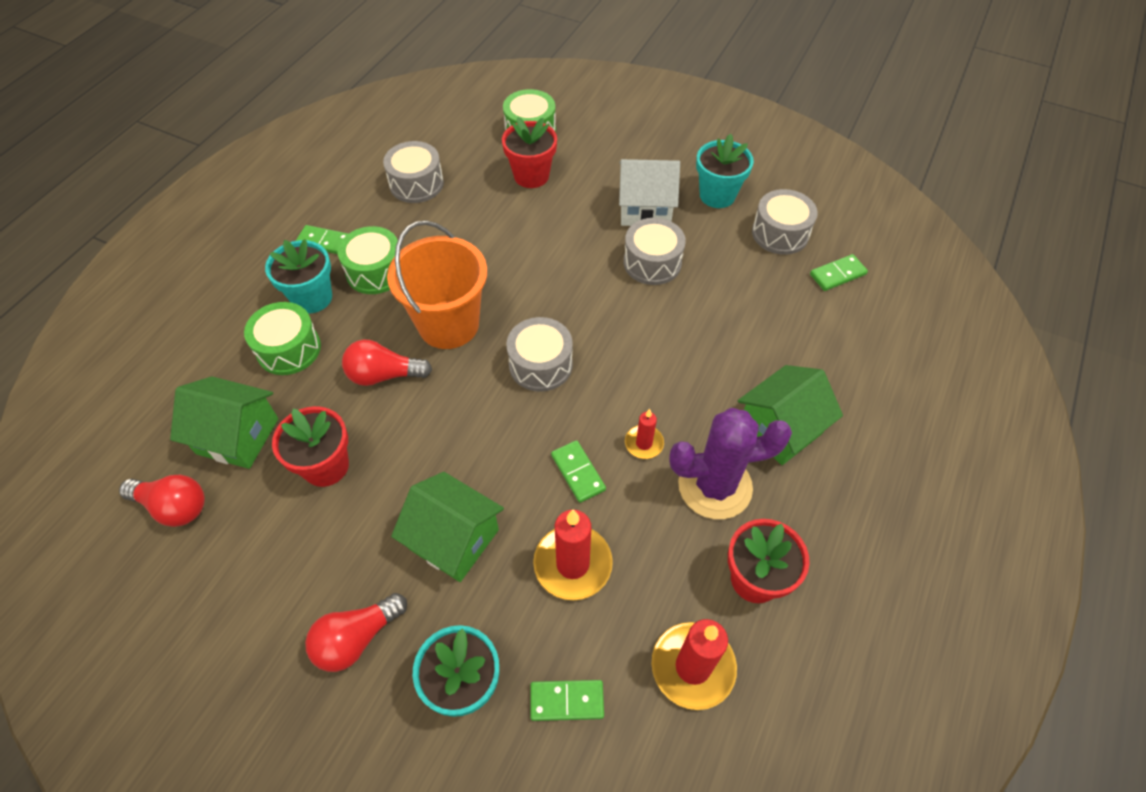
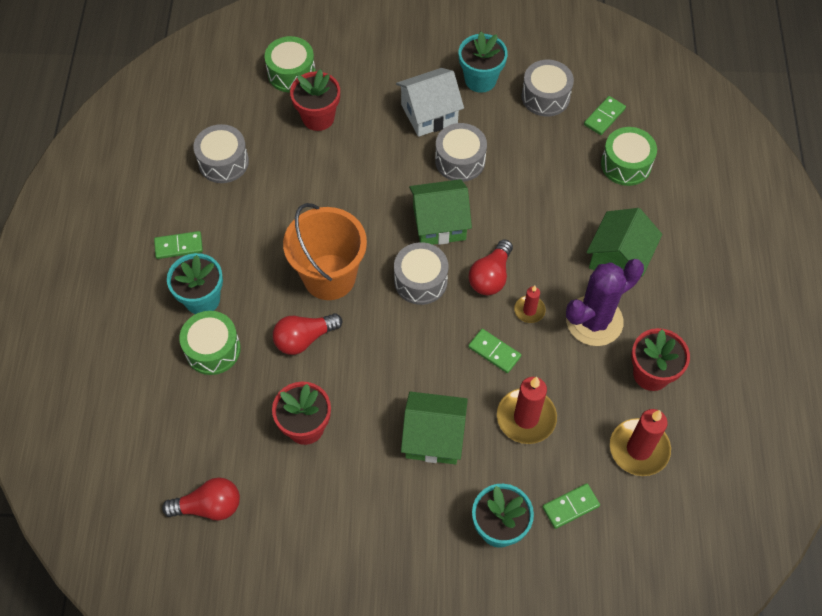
camera: 25 degrees left, 5 degrees up
(237, 436) = (220, 434): green house -> green house (439, 223)
(356, 638) = (407, 533): red light bulb -> red light bulb (490, 276)
(375, 271) = (240, 255): green drum -> green drum (626, 164)

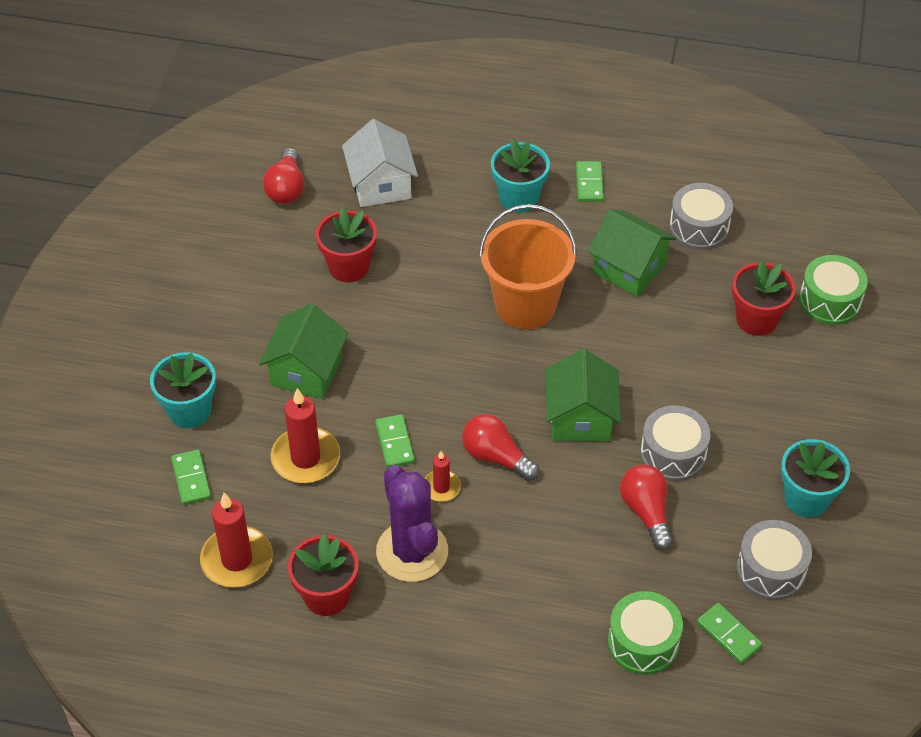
camera: 100 degrees right, 10 degrees down
(213, 349) = (456, 202): green drum -> none
(304, 339) = (451, 276): red light bulb -> red light bulb (646, 512)
(420, 281) = (503, 388): grey drum -> none
(429, 114) = (752, 433): white house -> white house (380, 185)
(494, 352) = (395, 443): green domino -> green domino turned 60 degrees counterclockwise
(619, 259) = (494, 599): green house -> green house (629, 268)

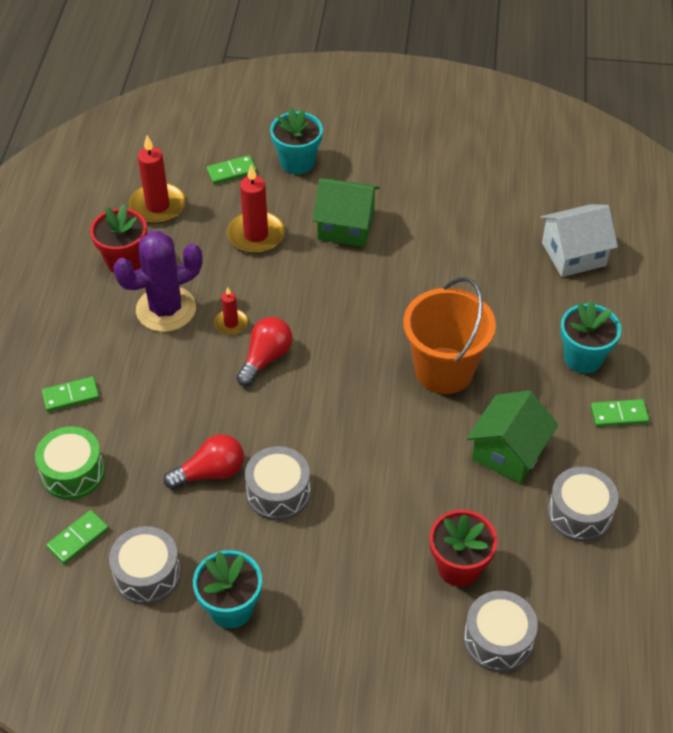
camera: 85 degrees right, 0 degrees up
(286, 188) = (552, 191): red light bulb -> none
(349, 267) = (467, 242): red flower pot -> none
(395, 443) = (275, 289): green domino -> green domino (71, 396)
(580, 418) = (315, 418): green house -> none
(830, 301) = (498, 640): green drum -> grey drum

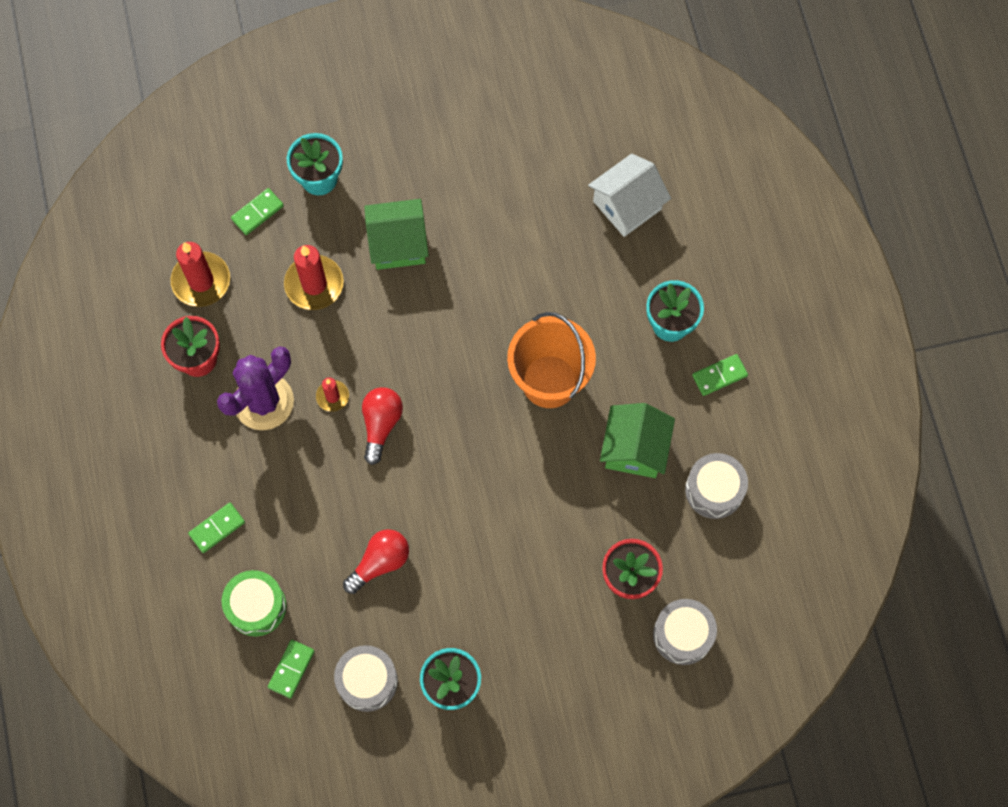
camera: 20 degrees left, 20 degrees up
(278, 493) = (448, 562): grey drum -> none

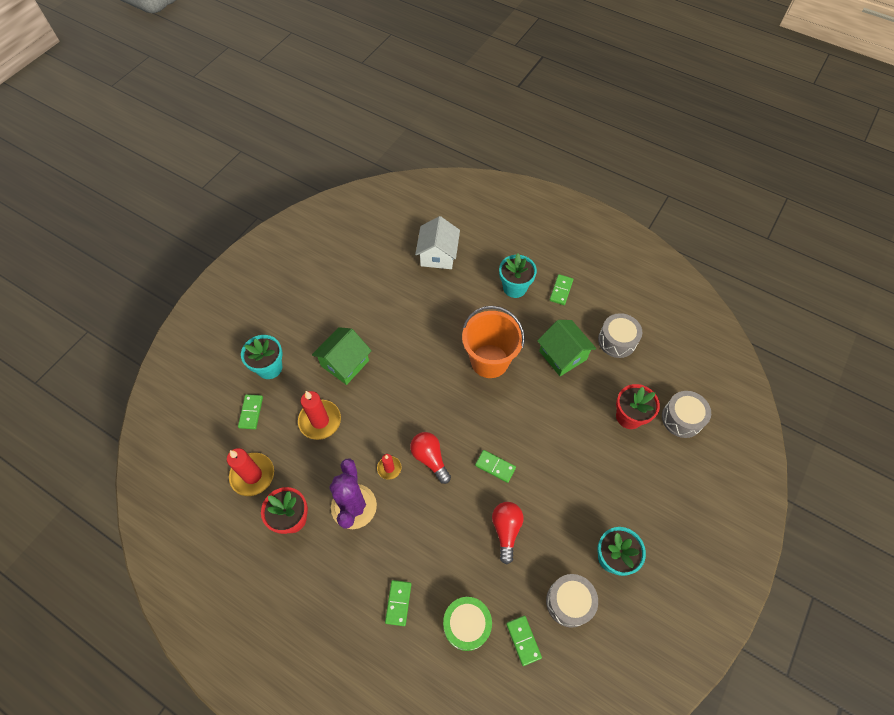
camera: 45 degrees left, 10 degrees down
(435, 494) = (495, 466): none -> green domino

